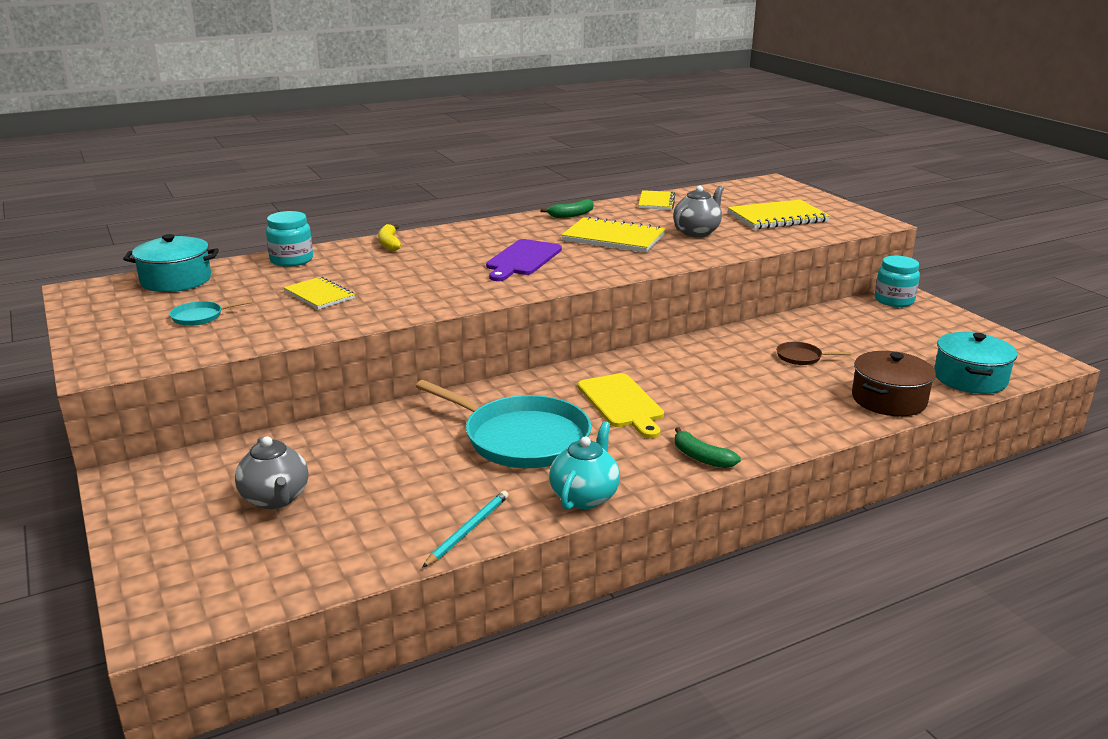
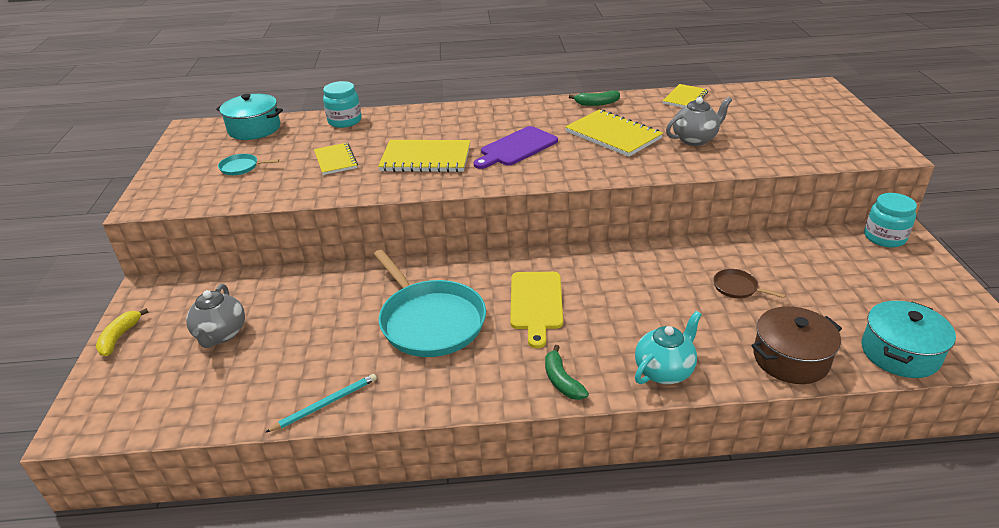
camera: 25 degrees right, 10 degrees up
(389, 244) = (427, 115): yellow banana -> yellow banana (120, 337)
(584, 496) = (435, 396): turquoise teapot -> turquoise teapot (664, 371)
(777, 217) = (789, 132): yellow notebook -> yellow notebook (426, 158)

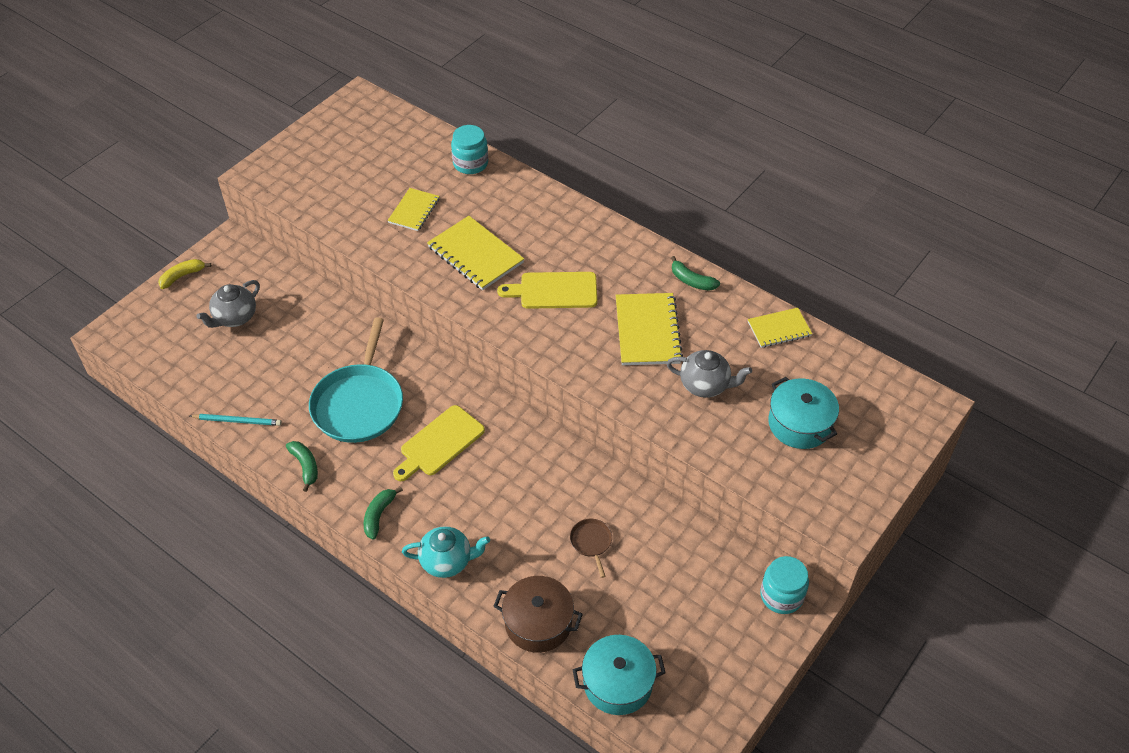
camera: 40 degrees right, 15 degrees up
(241, 167) = (347, 174): turquoise pan -> none
(254, 129) = (399, 129): turquoise pot -> turquoise pot (799, 424)
(443, 392) = (305, 466): none -> green banana
(516, 148) = (554, 291): purple cutting board -> yellow cutting board

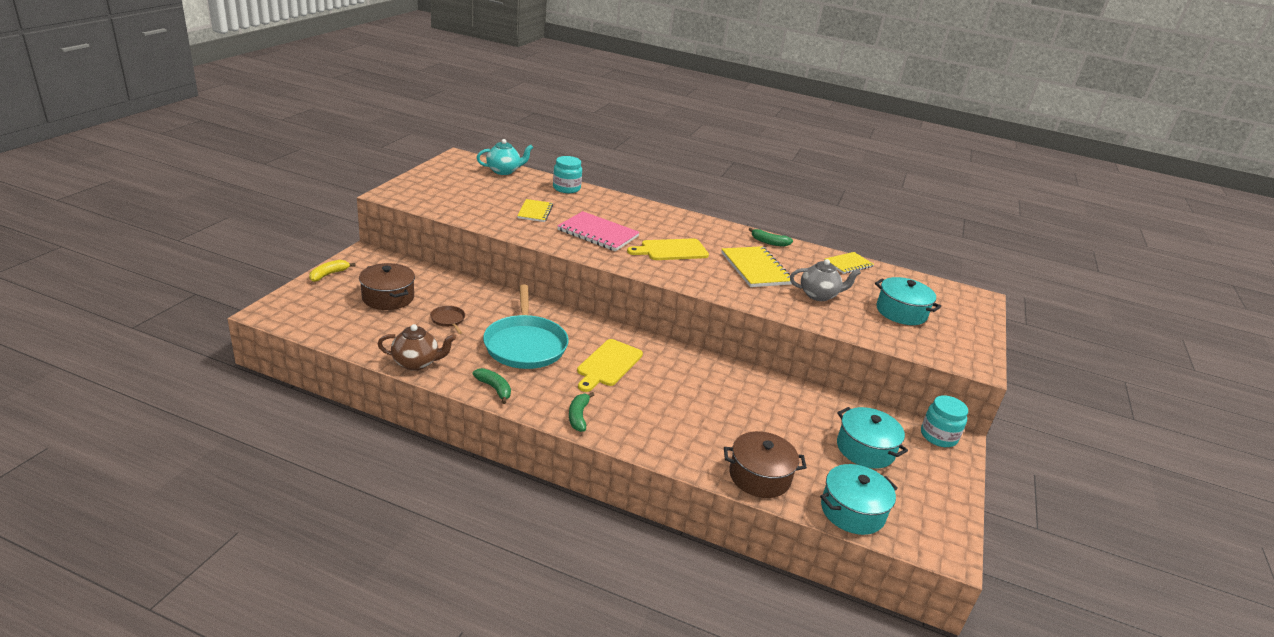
camera: 20 degrees left, 20 degrees down
(235, 318) = (388, 297): grey teapot -> brown pot
(237, 421) = (416, 363): turquoise pencil -> brown teapot
(447, 561) = (656, 442): turquoise teapot -> turquoise teapot (504, 171)
(475, 255) = (598, 233): yellow notebook -> pink notebook
(591, 542) = (770, 417): brown pan -> brown pan (448, 320)
(679, 602) = (865, 449): none -> turquoise pot

